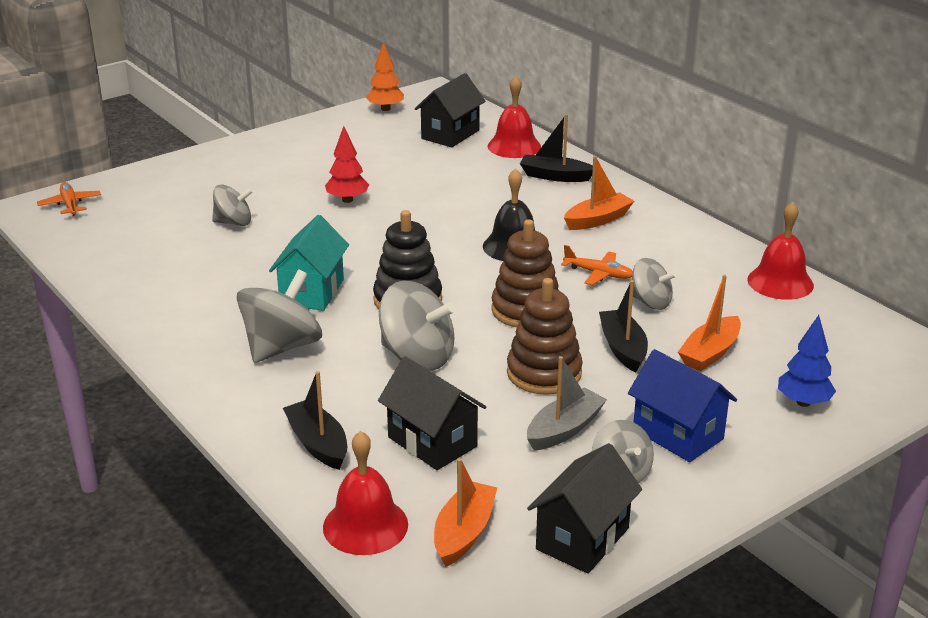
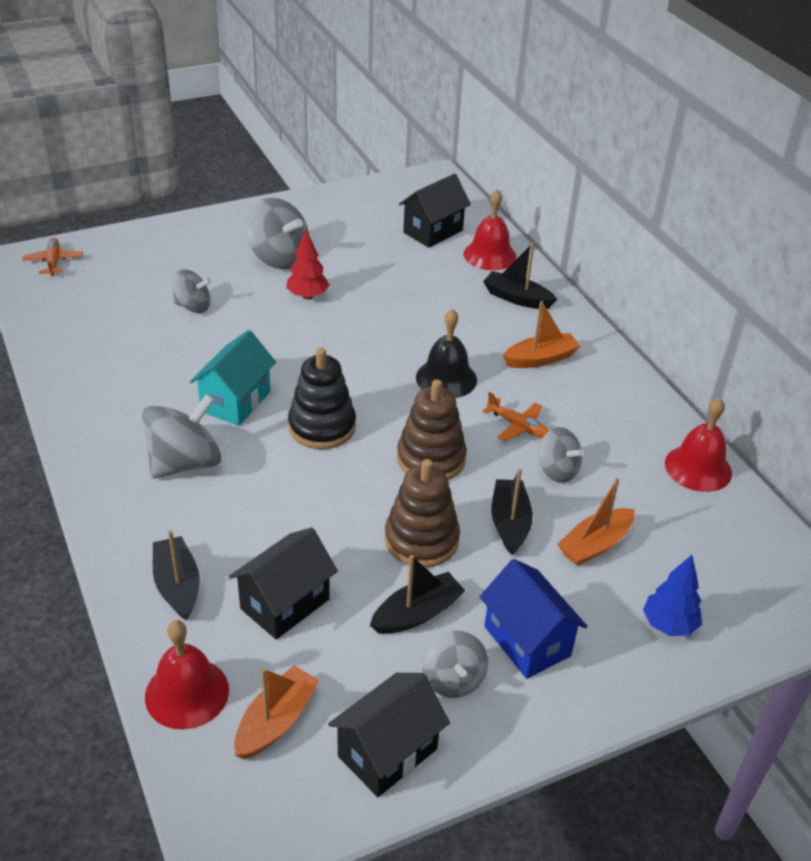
camera: 10 degrees right, 10 degrees up
(385, 109) = (382, 191): orange tree -> none
(417, 357) = (307, 498): grey spinning top -> grey spinning top (279, 258)
(432, 442) = (285, 604): black house -> black house turned 75 degrees clockwise
(564, 429) = (417, 613): grey boat -> black boat

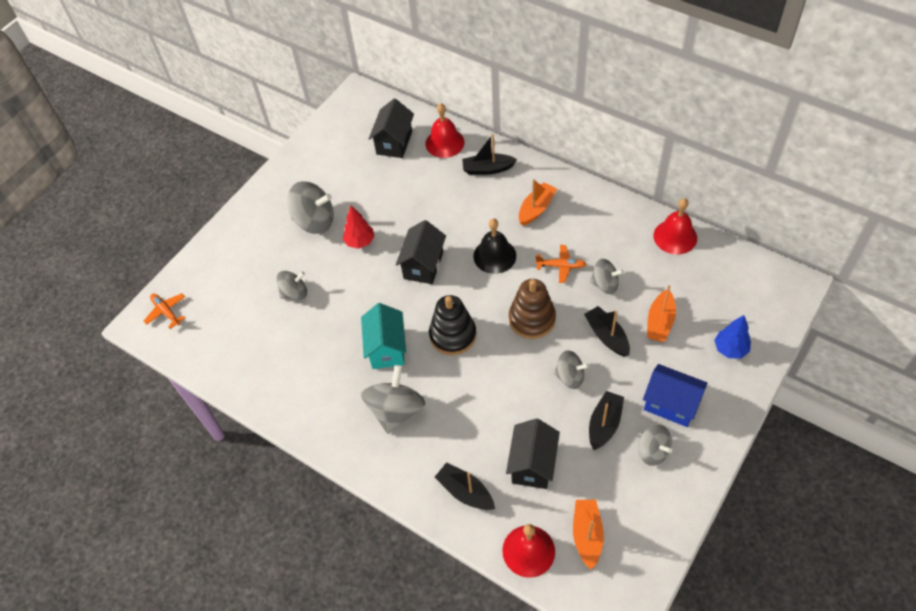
camera: 25 degrees left, 15 degrees up
(387, 752) = (654, 514): black house -> black house (423, 265)
(421, 540) = (570, 377): brown stacking toy -> grey spinning top

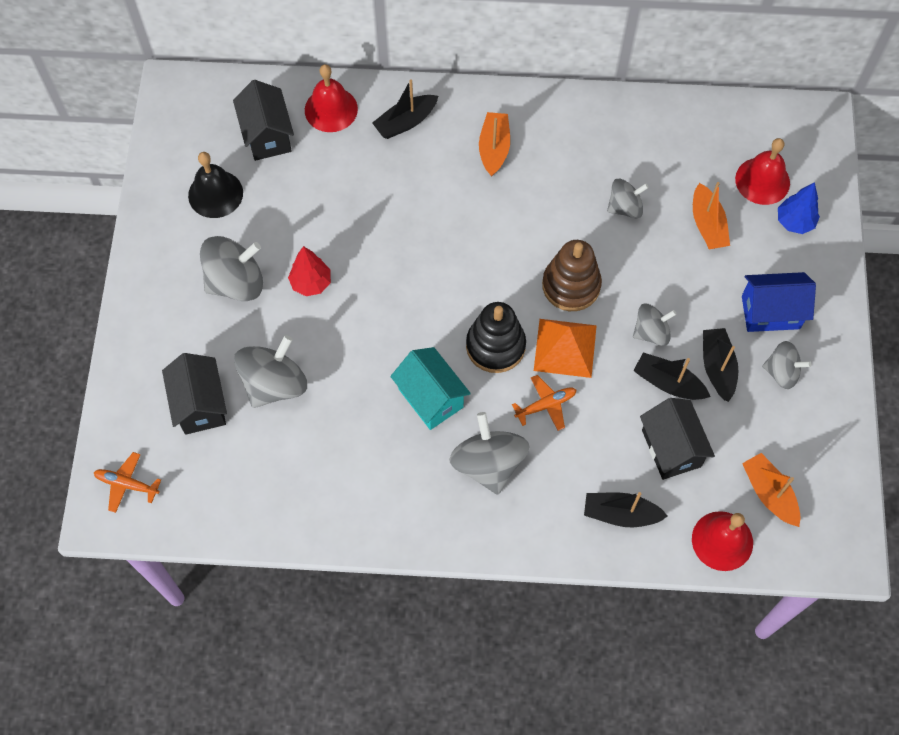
camera: 35 degrees left, 10 degrees up
(294, 293) = (274, 384): grey spinning top -> grey spinning top, size x1.62
(423, 265) = (407, 278): black house -> black house (200, 405)
(494, 256) = (482, 228): black bell -> black bell (215, 194)
(500, 358) = (565, 348): none -> orange pyramid
(561, 266) = (564, 207): orange plane -> orange plane (545, 405)
(607, 336) = (662, 267): black boat -> black boat (668, 383)
(675, 236) = (666, 116): red bell -> red bell (762, 181)

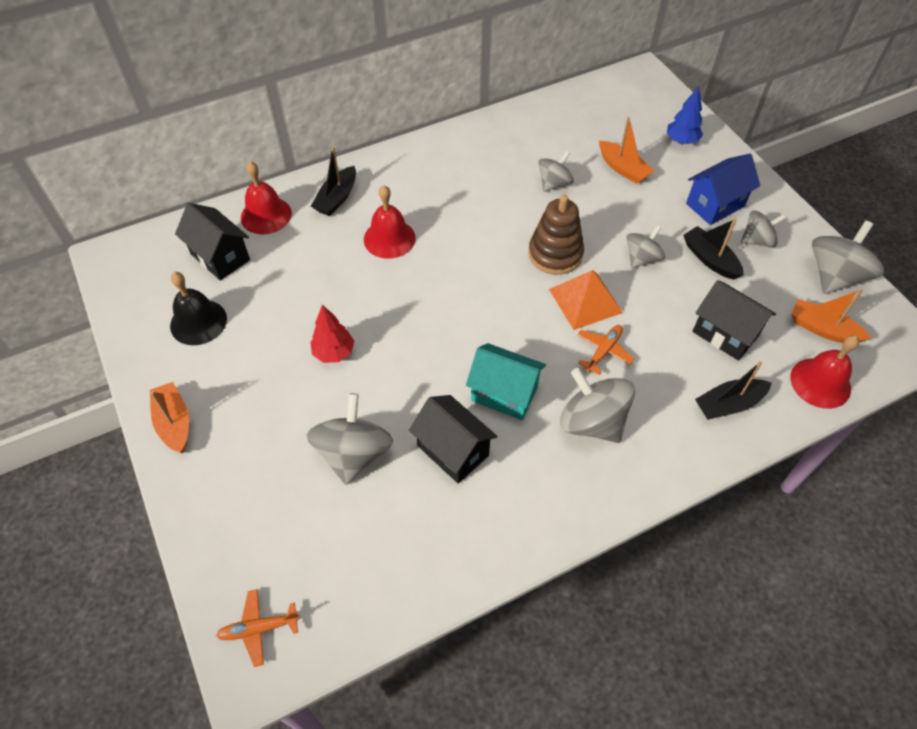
camera: 30 degrees left, 10 degrees down
(200, 405) = (292, 509): black house -> black house (453, 450)
(236, 282) = (262, 384): grey spinning top -> grey spinning top (835, 276)
(494, 148) = (423, 187): orange boat -> orange boat (174, 423)
(495, 346) = (529, 326): black stacking toy -> none
(668, 383) = (684, 287): black boat -> none
(762, 181) = (638, 125): red bell -> red bell (389, 238)

